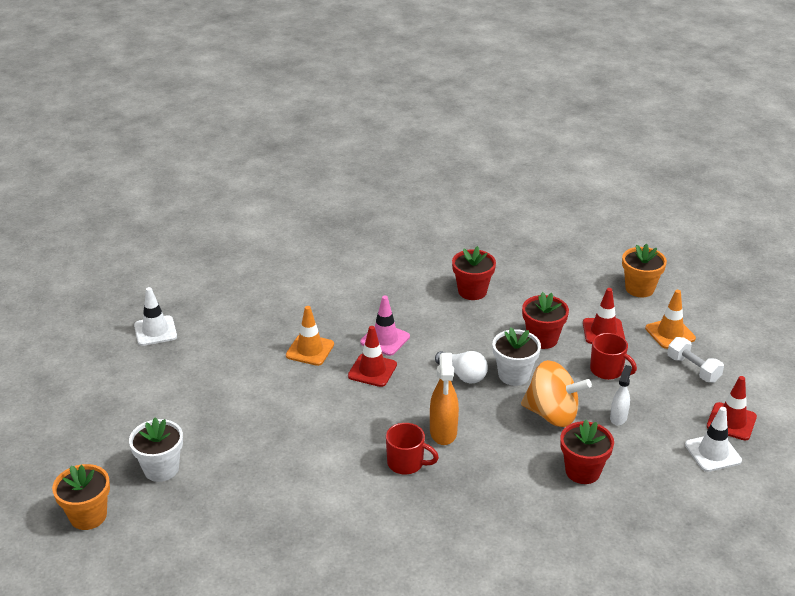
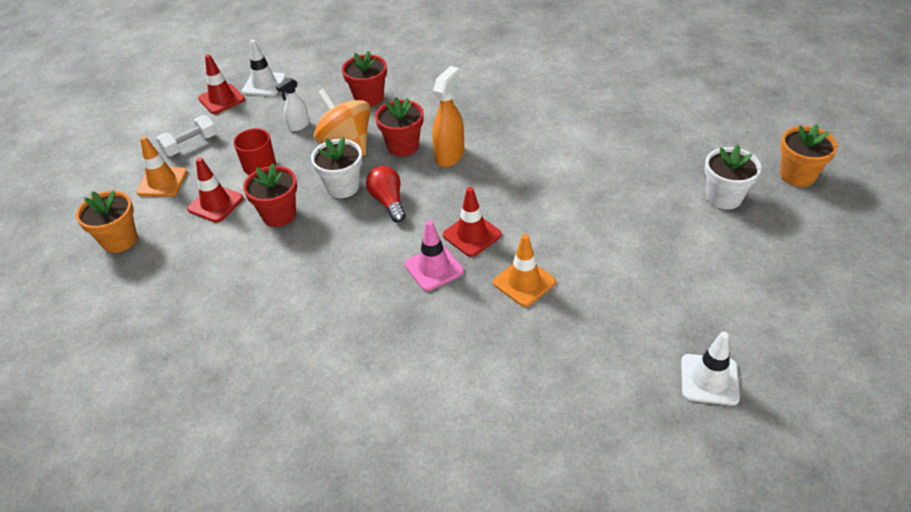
camera: 150 degrees left, 10 degrees up
(406, 463) = (499, 141): red mug -> none
(463, 375) = (388, 202): white light bulb -> red light bulb
(472, 291) = (287, 301): red flower pot -> red flower pot (403, 146)
(693, 369) = (190, 145): white dumbbell -> white dumbbell turned 60 degrees clockwise

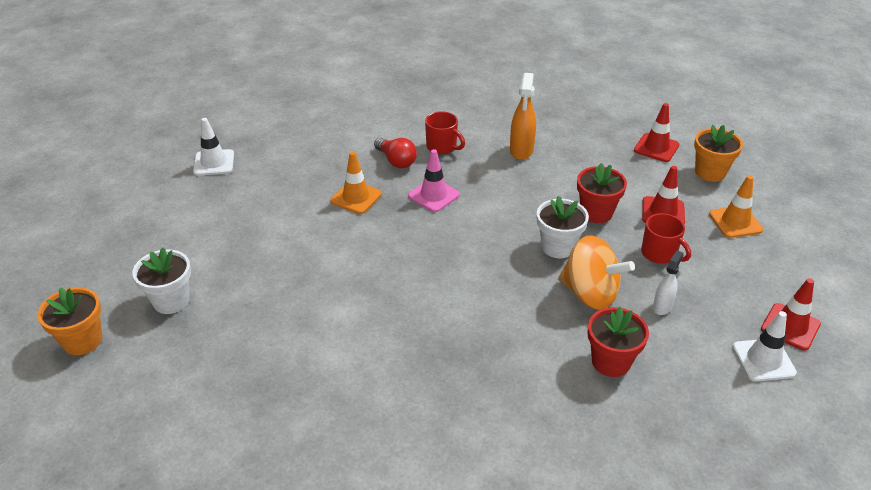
camera: 160 degrees right, 5 degrees down
(190, 145) = (755, 263): white dumbbell -> none
(388, 202) = (504, 240): red light bulb -> red light bulb (396, 161)
(390, 343) = (442, 147): none -> red mug
(403, 146) = (526, 301): red flower pot -> none
(449, 156) = (469, 299): orange spray bottle -> orange spray bottle (521, 151)
(472, 235) = (412, 225): red traffic cone -> red traffic cone (656, 148)

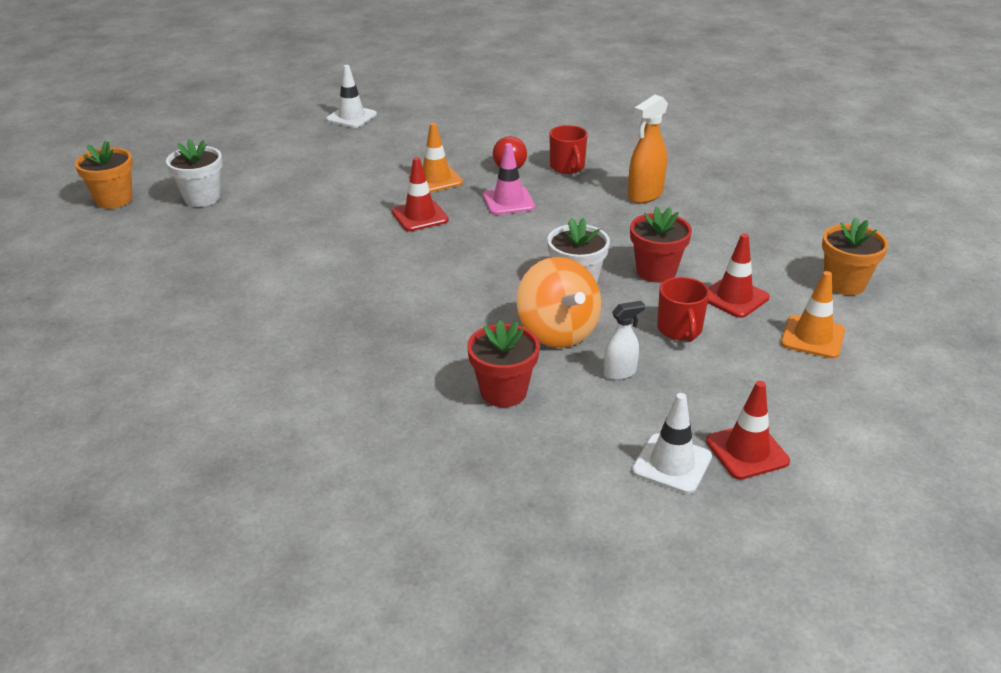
camera: 35 degrees right, 5 degrees down
(656, 148) = (806, 241): red traffic cone -> red traffic cone (420, 216)

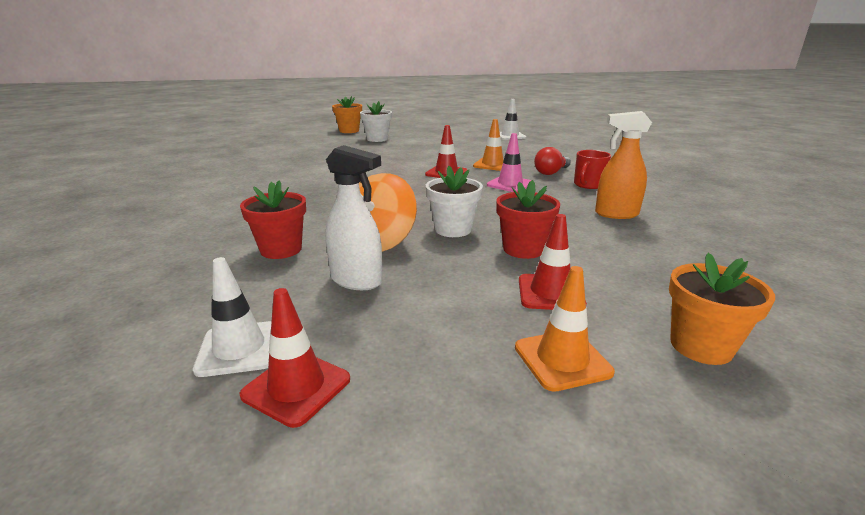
camera: 50 degrees right, 10 degrees down
(620, 372) = (357, 281): white spray bottle -> white spray bottle, size x1.63
(680, 330) = (456, 285): red mug -> none

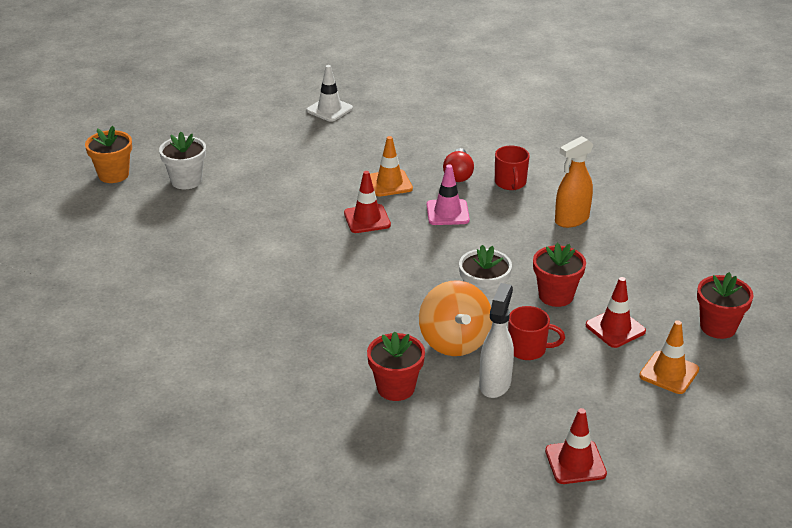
camera: 40 degrees left, 10 degrees up
(239, 348) = (511, 464): white traffic cone -> none
(357, 281) = (495, 383): white spray bottle -> white spray bottle turned 60 degrees counterclockwise
(432, 272) = (528, 349): none -> red mug
(701, 346) = (718, 327): orange flower pot -> red flower pot

